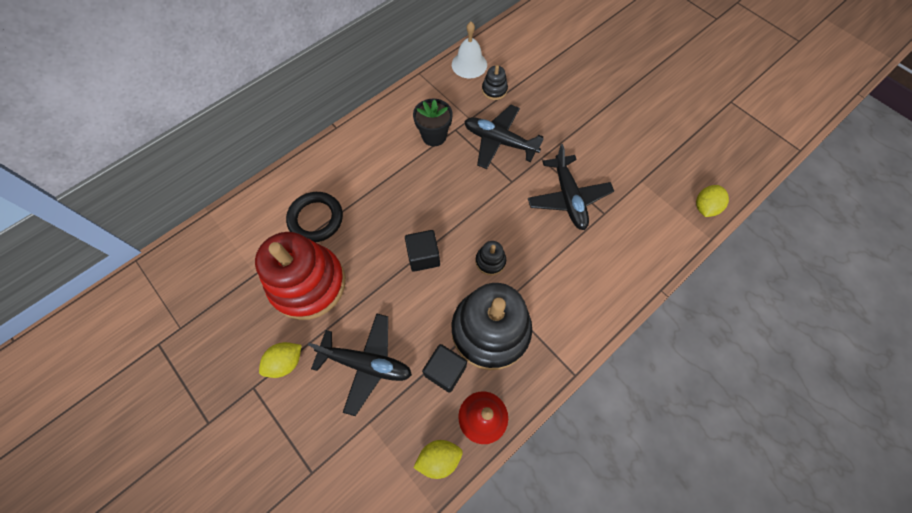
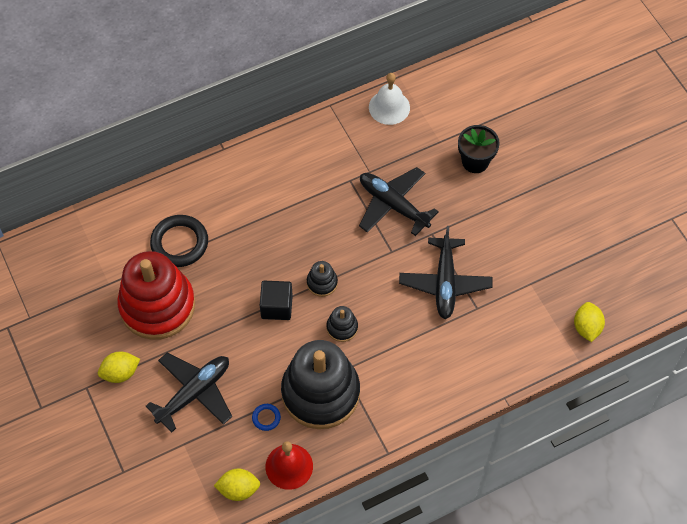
camera: 15 degrees right, 5 degrees down
(366, 364) = (194, 393): black plane -> black plane turned 75 degrees counterclockwise
(434, 136) = (325, 182): black flower pot -> black flower pot (475, 161)
(445, 371) = (266, 418): black cube -> blue ring
(494, 90) = (407, 144): black stacking toy -> black stacking toy (322, 283)
(704, 207) = (586, 327): yellow lemon -> yellow lemon turned 45 degrees counterclockwise

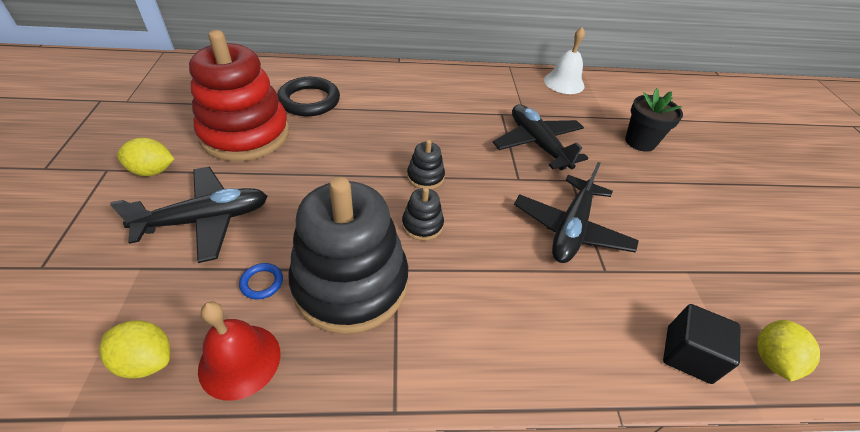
camera: 20 degrees right, 15 degrees down
(276, 306) = (362, 178): black cube -> black cube (688, 354)

